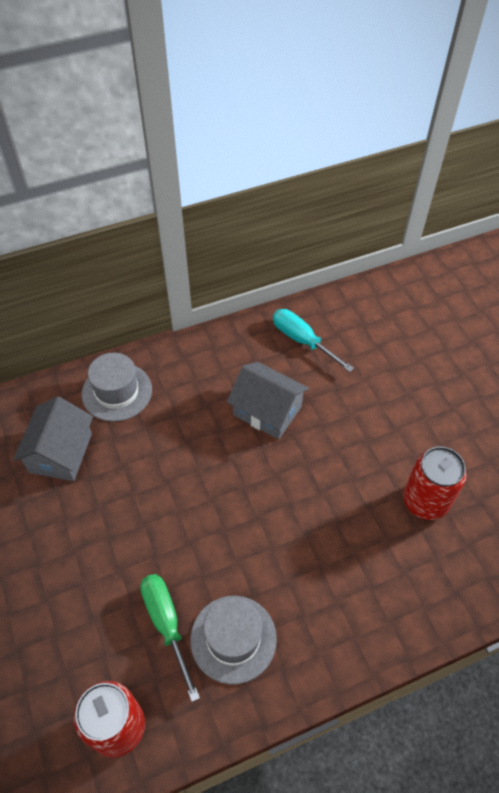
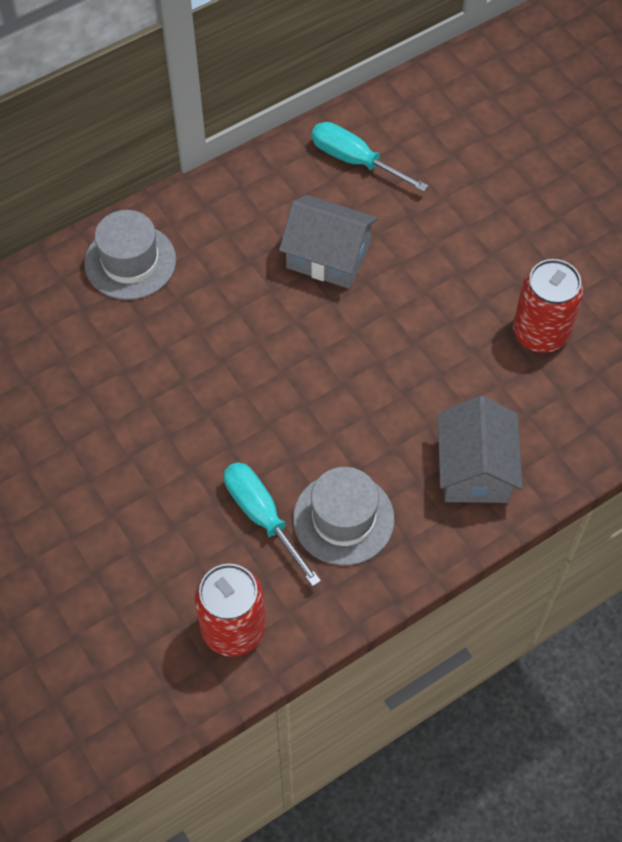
camera: 10 degrees left, 5 degrees up
(61, 453) = (79, 347): grey house -> grey house (475, 469)
(166, 624) = (262, 517): green screwdriver -> turquoise screwdriver

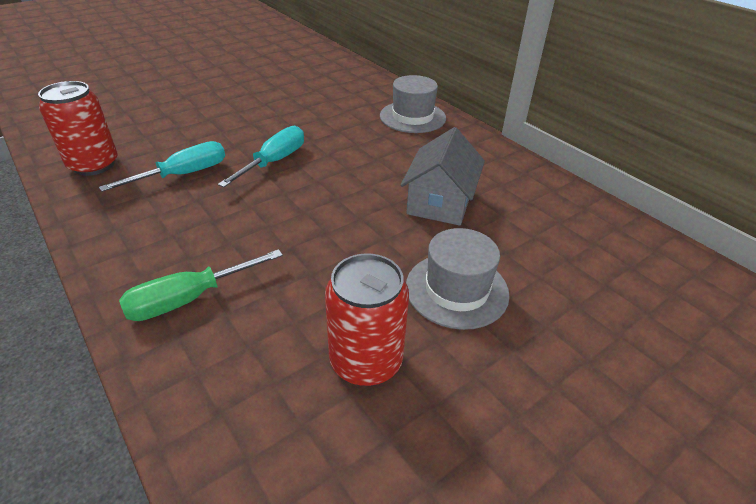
camera: 85 degrees right, 20 degrees down
(343, 518) = (165, 214): grey hat -> grey hat (456, 290)
(355, 161) = (557, 216): turquoise screwdriver -> turquoise screwdriver (274, 162)
(475, 469) = (190, 298): grey house -> green screwdriver

